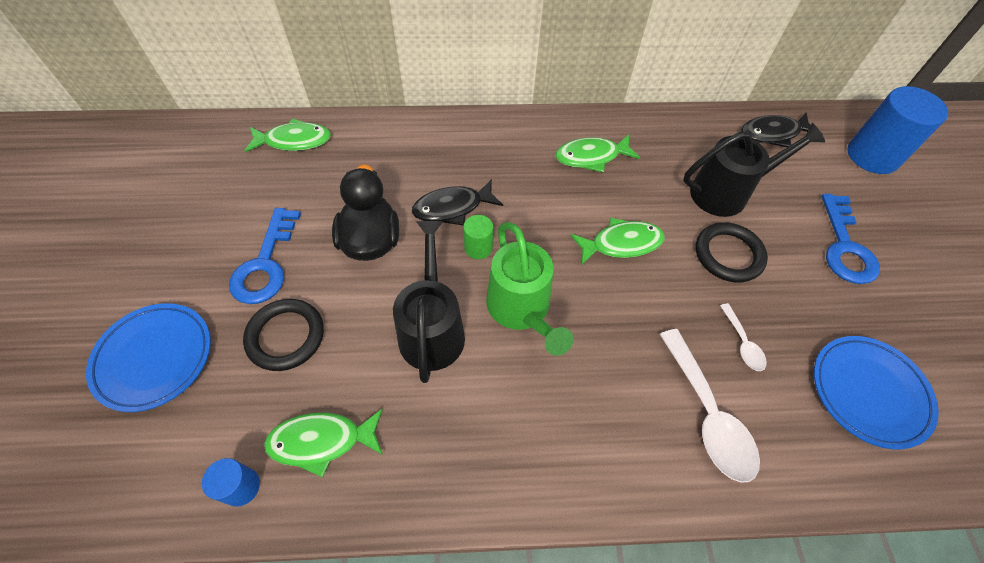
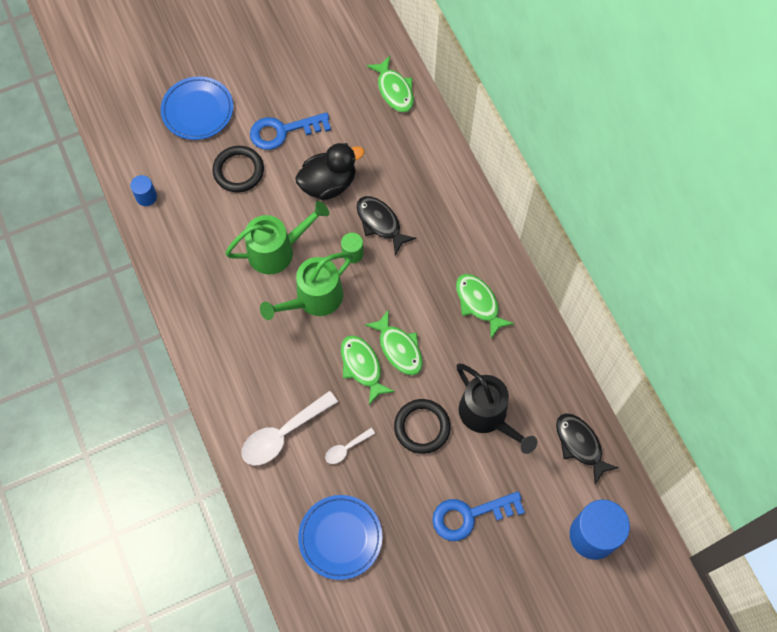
camera: 70 degrees right, 10 degrees up
(321, 441) = (184, 223): green fish -> green fish (362, 367)
(432, 328) = (277, 250): black watering can -> green watering can

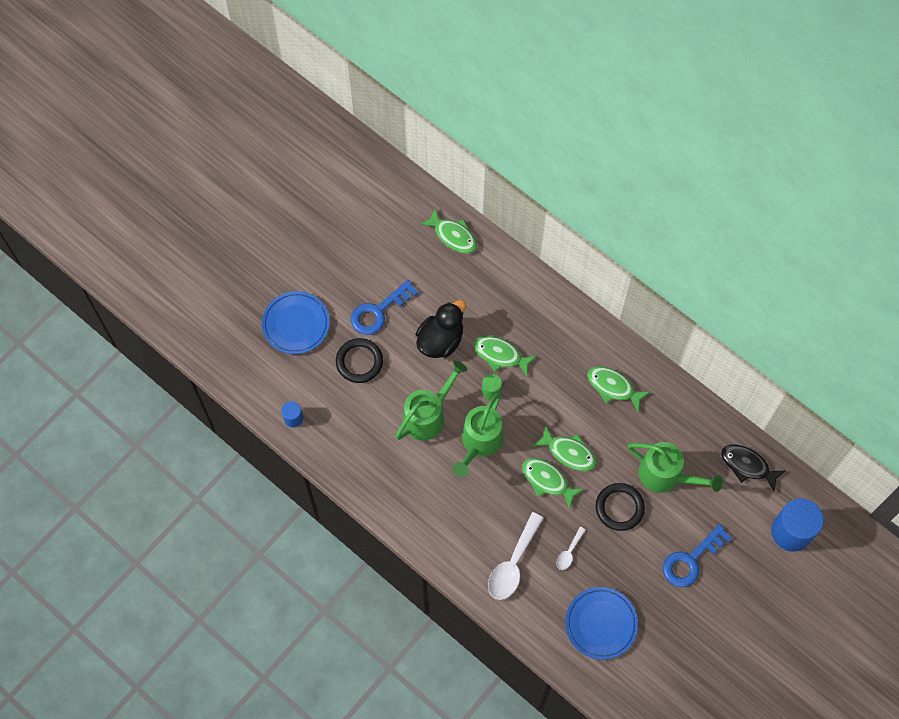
camera: 25 degrees left, 0 degrees up
(380, 223) = (500, 355): black fish -> green fish
(488, 416) = (666, 475): black watering can -> green watering can

